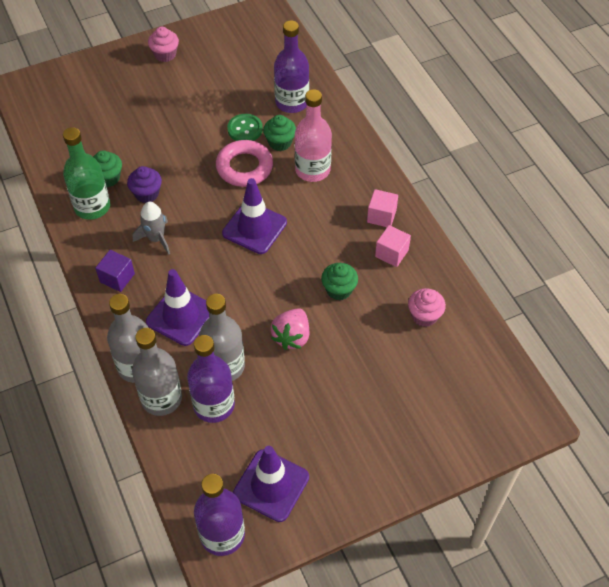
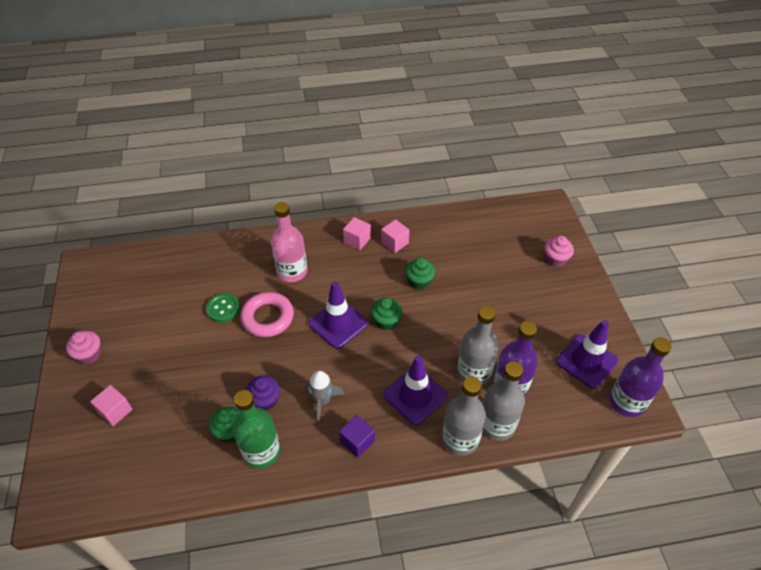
camera: 75 degrees left, 5 degrees down
(112, 93) = (115, 411): none -> pink cube
(280, 142) = (251, 287): green cupcake -> green cupcake (386, 321)
(292, 102) = (209, 269): purple bottle -> none
(292, 337) = (456, 321): pink strawberry -> none
(424, 316) = (456, 238): pink cupcake -> pink cupcake (555, 259)

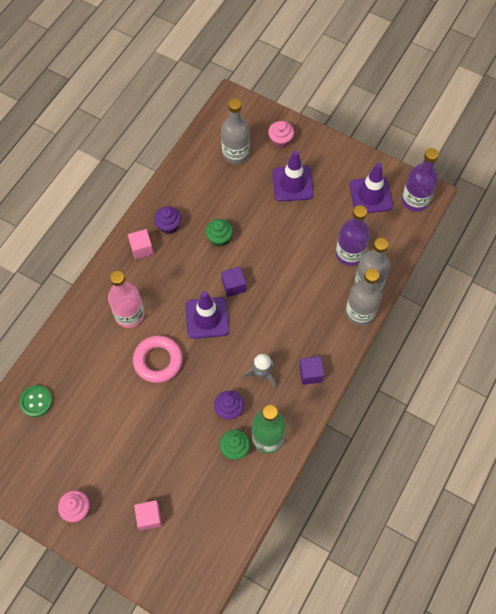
camera: 50 degrees left, 15 degrees up
(223, 309) = (120, 386): green button -> green button (36, 401)
(386, 321) = (233, 286): green cupcake -> purple cube
(395, 243) = (169, 226): pink cube -> purple cupcake
(415, 395) = (307, 314): purple traffic cone -> purple traffic cone (292, 183)
(474, 372) = (321, 265): grey bottle -> grey bottle (236, 153)

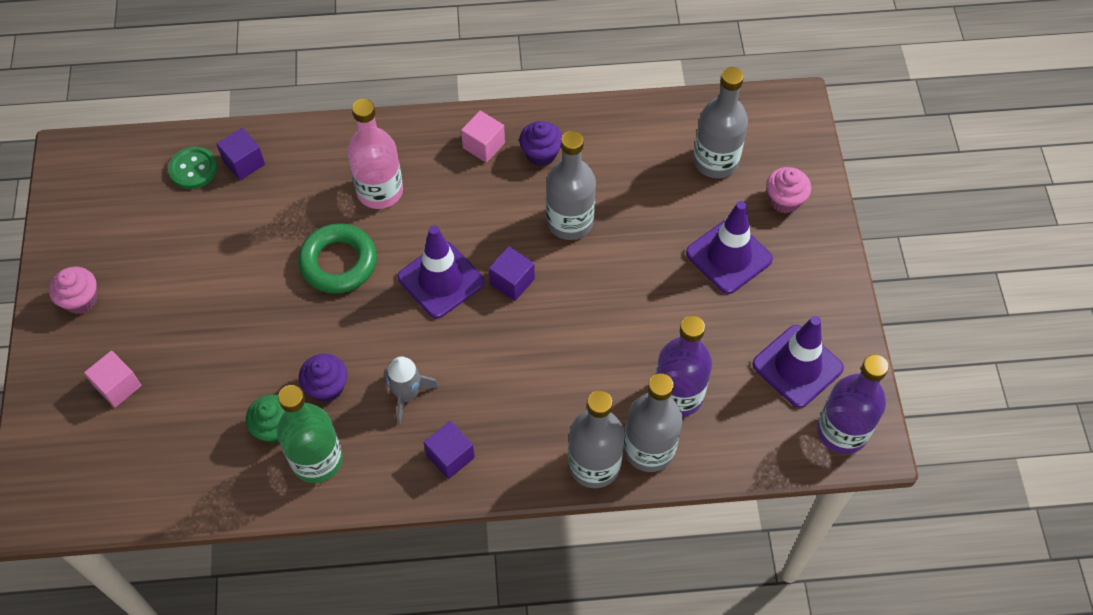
camera: 55 degrees right, 5 degrees down
(54, 372) = (244, 163): none -> purple cube
(158, 361) = (338, 263): pink ring -> green ring
(219, 238) = (569, 221): green cupcake -> grey bottle

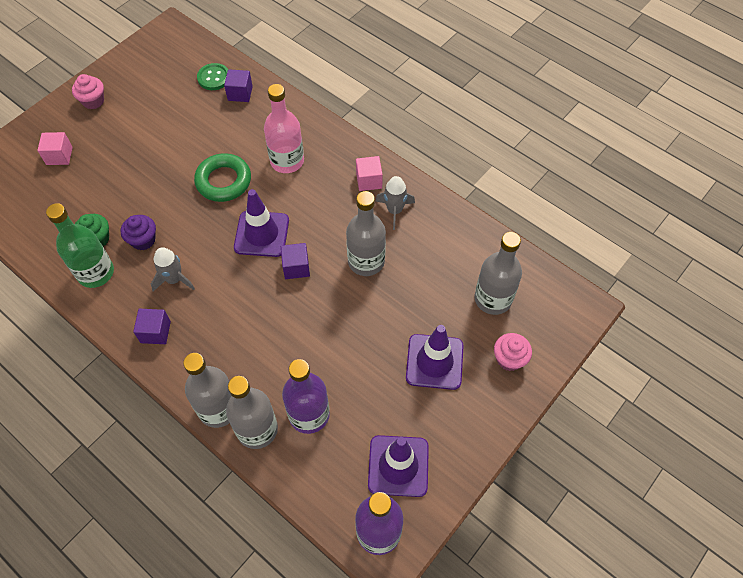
camera: 45 degrees right, 0 degrees up
(541, 154) = (394, 210): purple cupcake -> grey rocket

